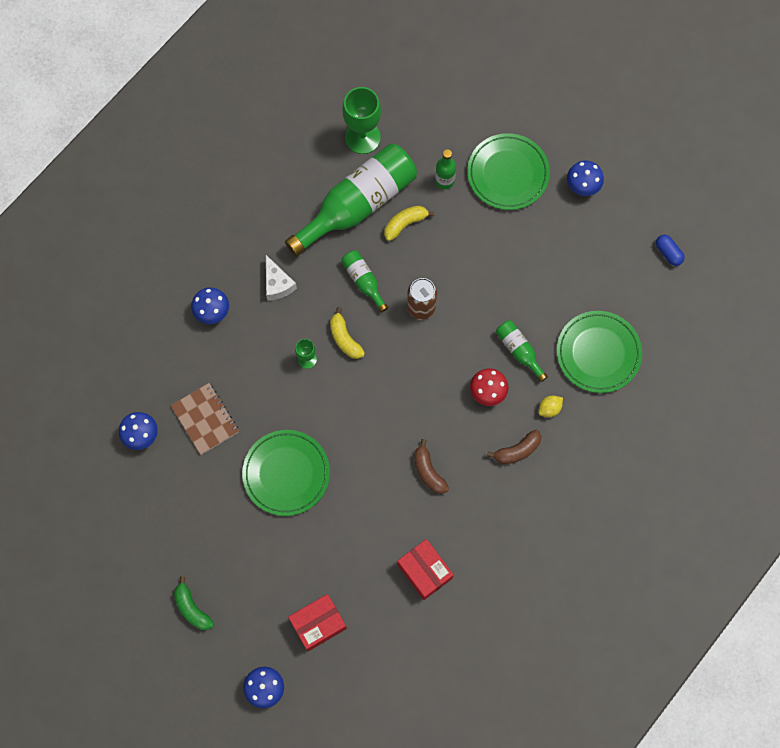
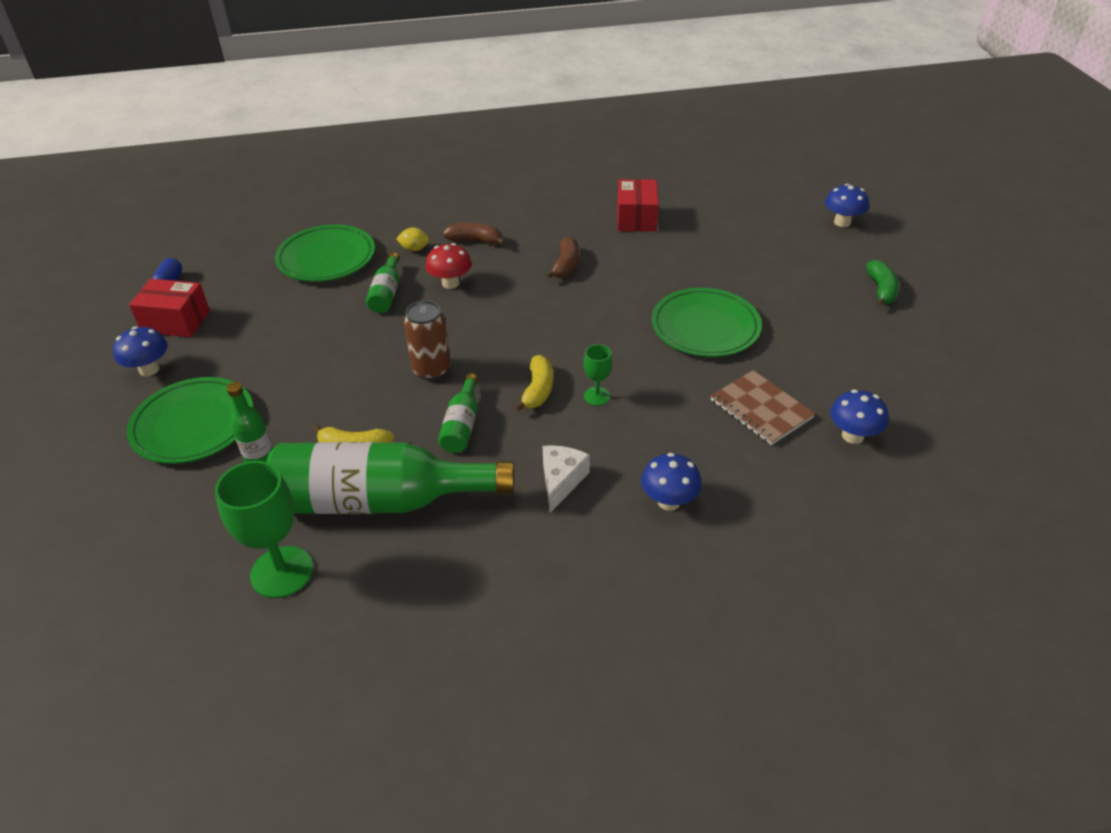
camera: 140 degrees left, 30 degrees down
(205, 419) = (760, 409): brown notebook -> brown notebook turned 45 degrees counterclockwise
(318, 624) = (761, 232): red box -> red box (176, 321)

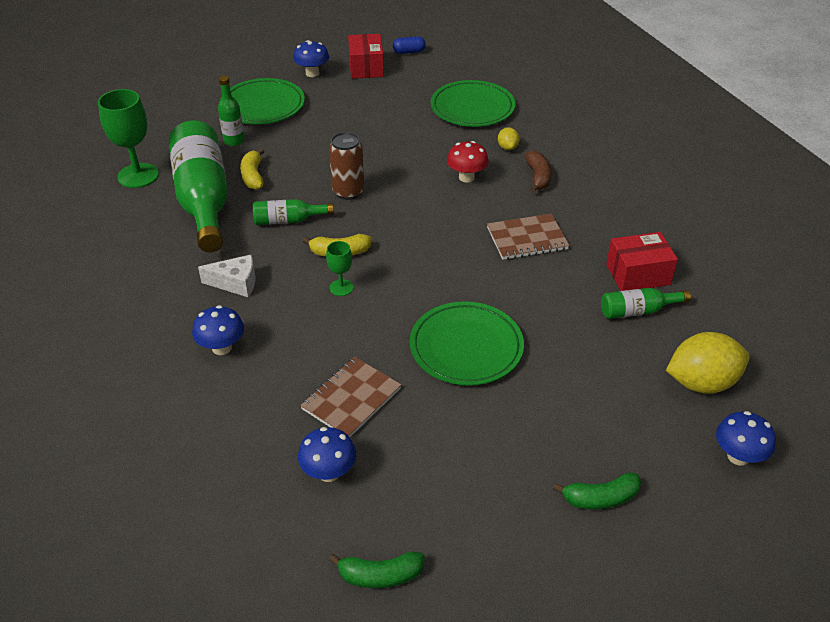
camera: 75 degrees right, 0 degrees up
(386, 293) = (438, 148): green bottle -> green bottle (638, 311)
(566, 265) = (527, 239): brown banana -> brown notebook
(768, 219) = (701, 383): none -> yellow lemon
(964, 418) = (380, 576): none -> green banana

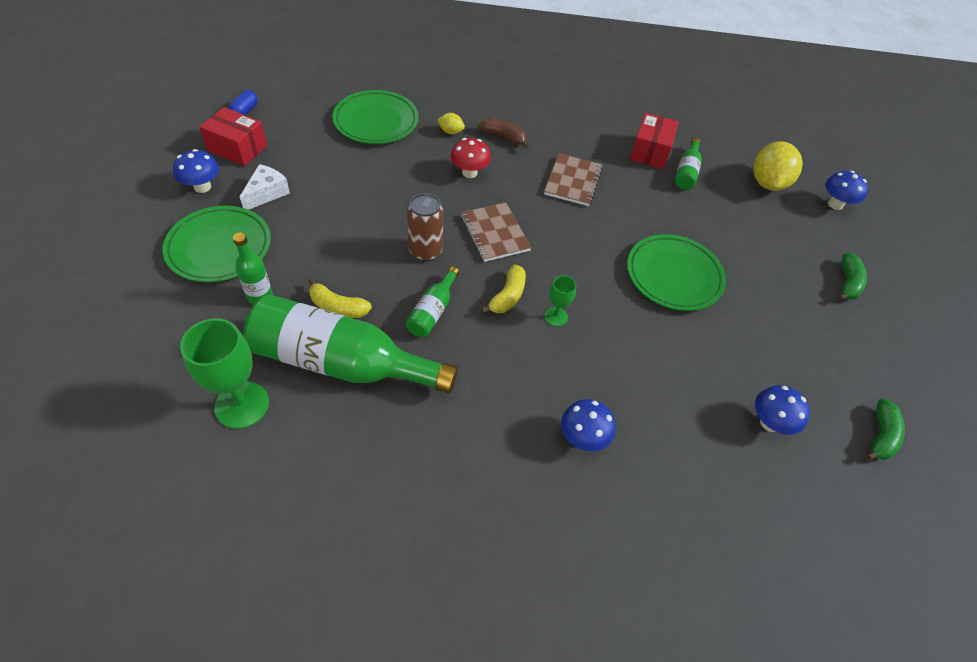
camera: 65 degrees left, 10 degrees up
(236, 283) = (497, 390): white cheese -> white cheese (267, 193)
(351, 399) = (695, 371): brown notebook -> brown notebook (494, 233)

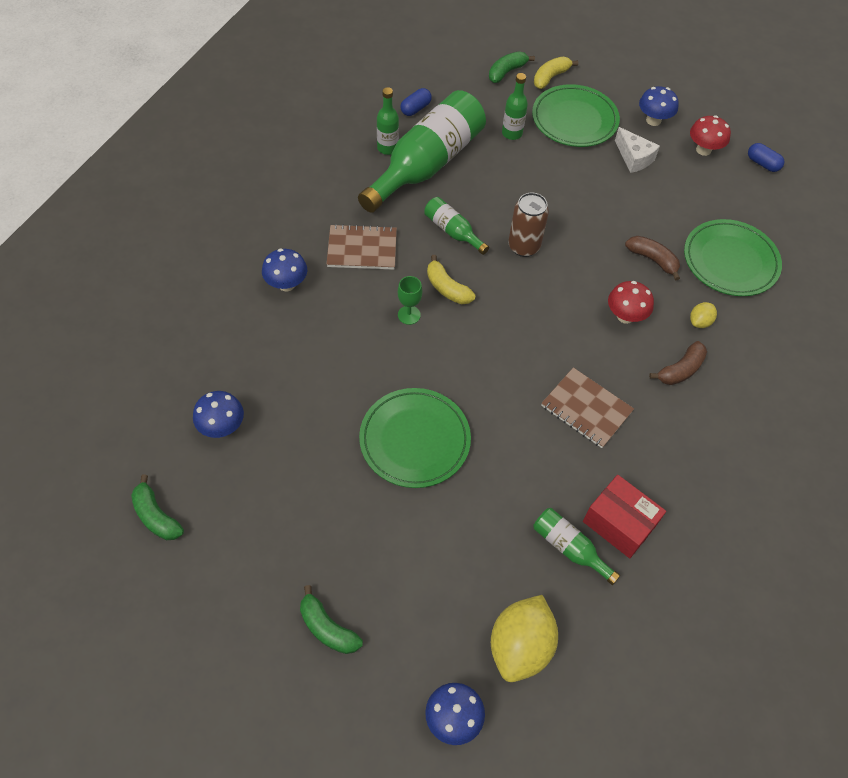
camera: 115 degrees right, 5 degrees up
(142, 327) = (506, 72): none -> green banana
(238, 148) = (703, 150): red box -> red mushroom
(242, 405) = (415, 108): green goblet -> blue capsule
(327, 412) = (387, 148): none -> green bottle
(338, 307) = (482, 174): yellow banana -> yellow banana (550, 77)
(397, 165) = (652, 260): none -> brown banana
(494, 233) = (529, 306): brown notebook -> brown notebook (362, 249)
(767, 183) = (520, 646): yellow lemon -> yellow lemon turned 75 degrees clockwise

